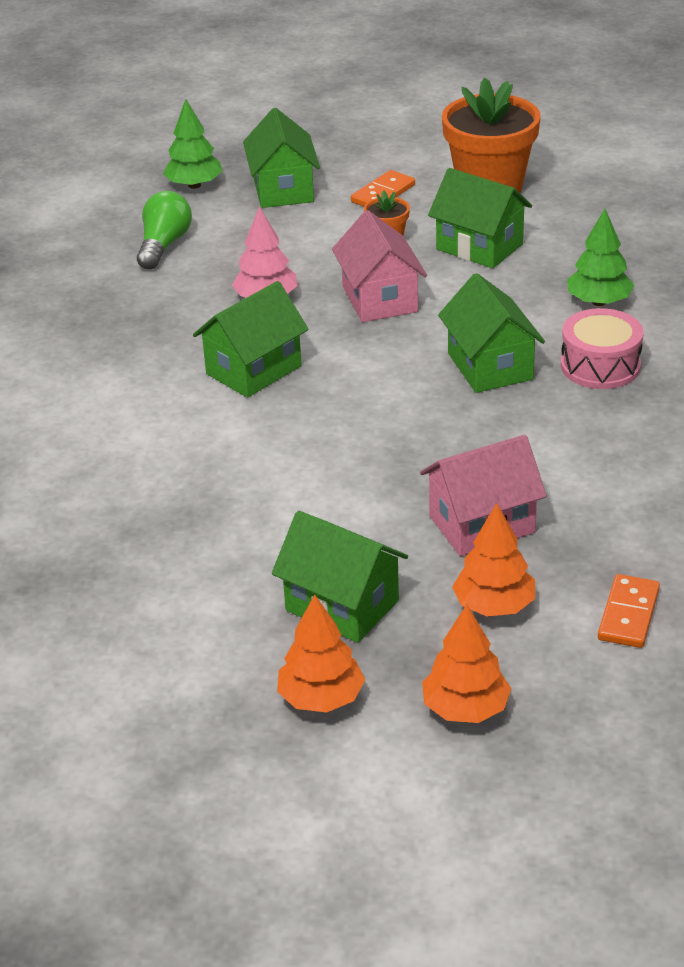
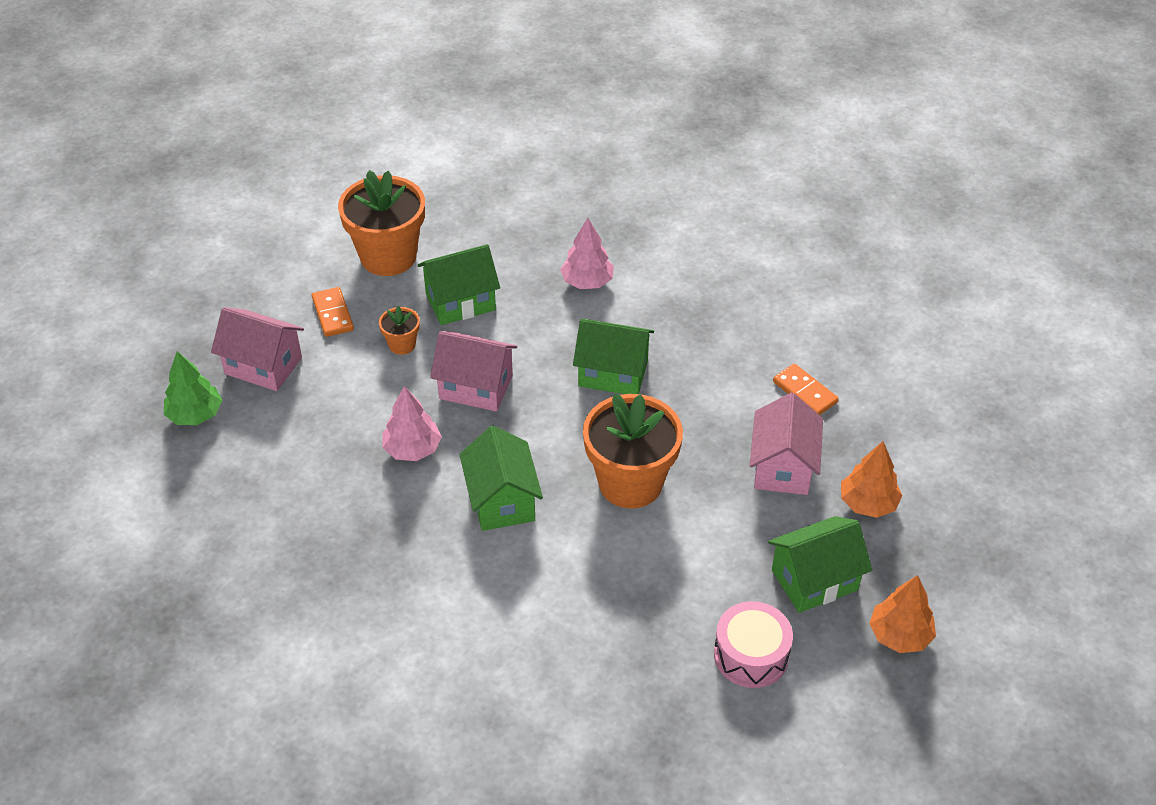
camera: 60 degrees left, 10 degrees up
(164, 245) = (270, 475): green light bulb -> none
(283, 189) = (263, 366): green house -> pink house
(353, 434) = (630, 483): none -> orange flower pot
(465, 709) = (954, 567): orange tree -> none
(599, 302) = (587, 282): green tree -> pink tree
(600, 366) = (660, 321): pink drum -> pink drum (751, 655)
(628, 614) = (918, 446): orange domino -> orange domino (804, 392)

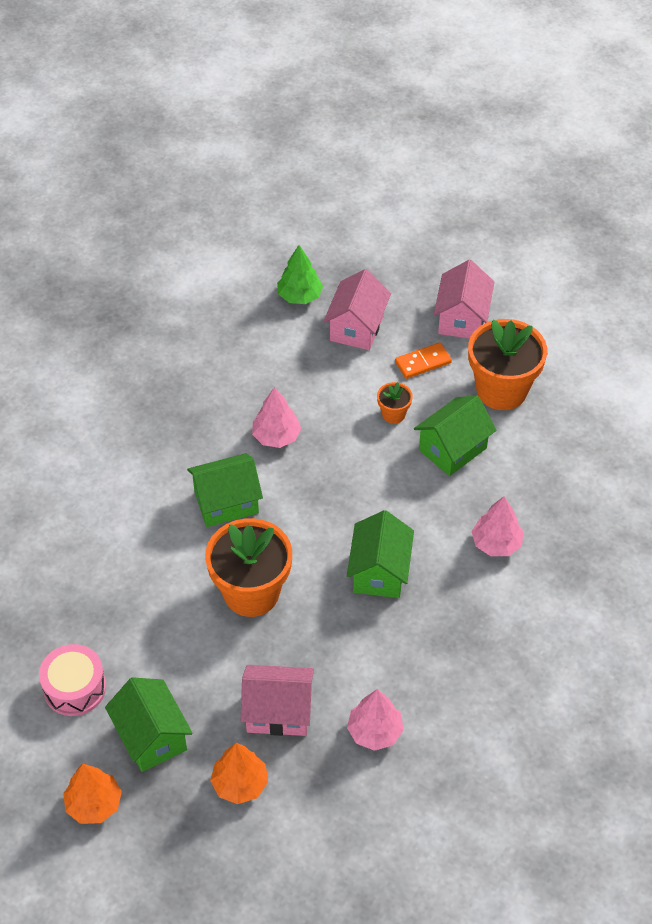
camera: 85 degrees right, 5 degrees up
(460, 302) = (452, 449): green house -> green house turned 75 degrees clockwise
(476, 387) = (350, 471): pink house -> pink house (462, 318)
(804, 392) = (374, 731): orange domino -> pink tree

